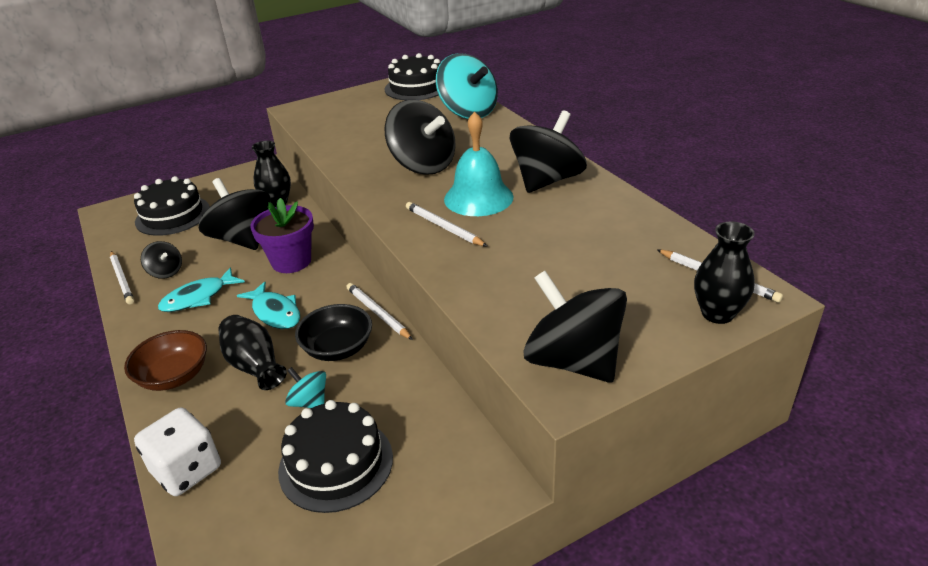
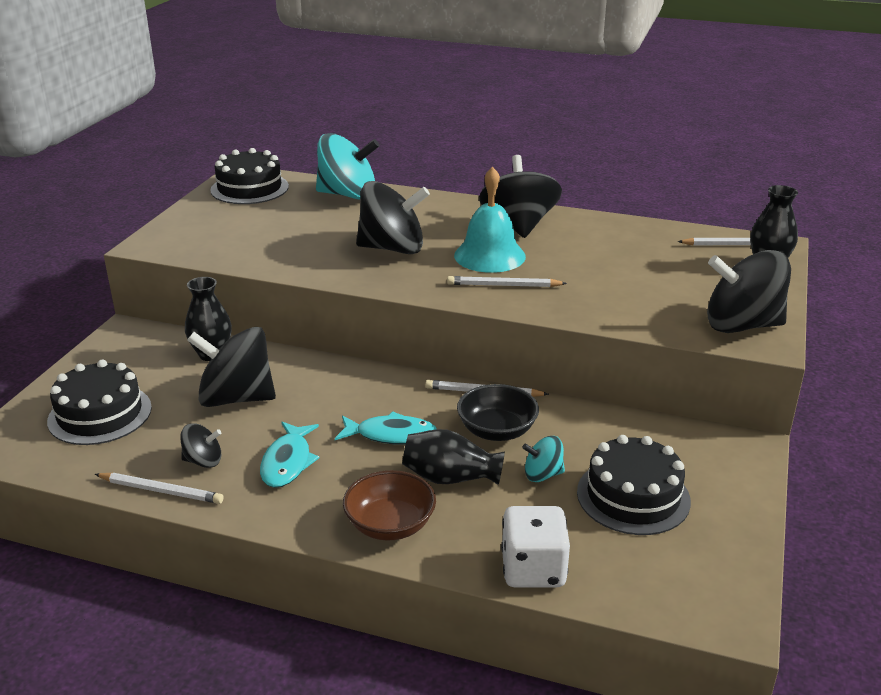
camera: 45 degrees left, 5 degrees down
(291, 261) = (328, 393): purple flower pot -> none

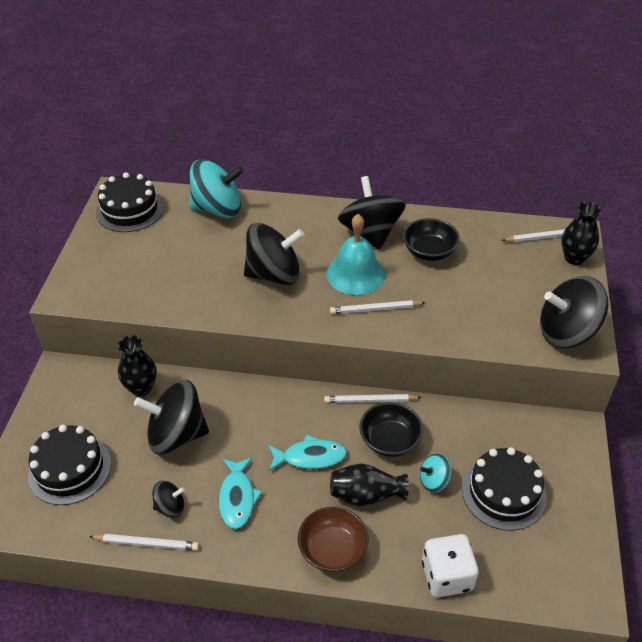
camera: 10 degrees left, 15 degrees up
(585, 245) = (429, 251): none -> black bowl

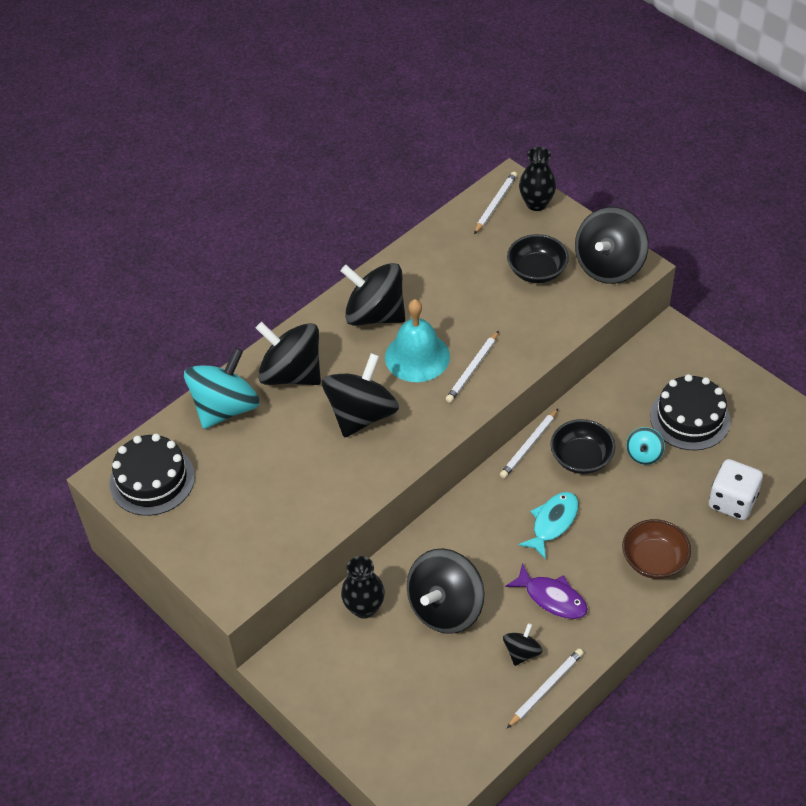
camera: 50 degrees left, 5 degrees up
(69, 469) = (414, 711): black cake -> none
(237, 498) = (552, 598): turquoise fish -> purple fish
(276, 222) = (291, 374): none -> black spinning top
(366, 495) = (621, 507): black vase -> none
(429, 251) = (438, 289): black bowl -> black bowl (537, 271)

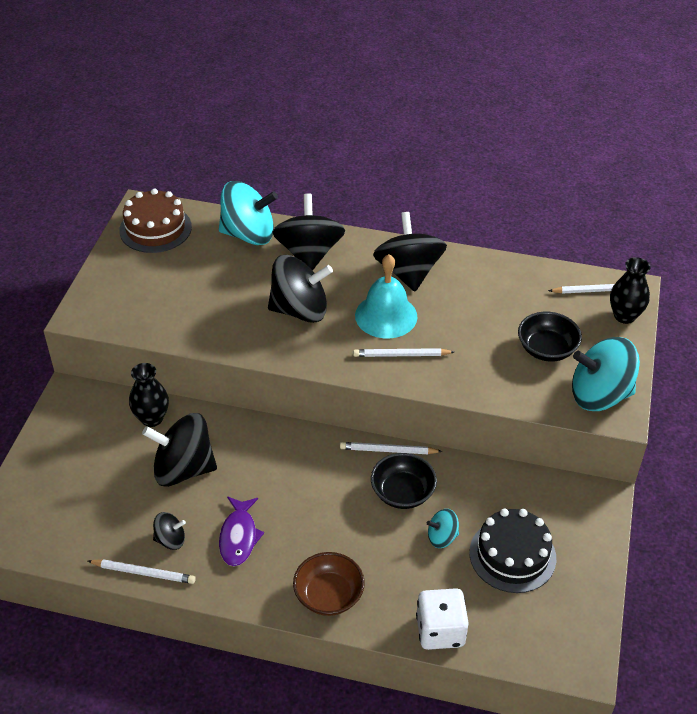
camera: 55 degrees right, 5 degrees down
(152, 480) = (155, 228): black cake -> brown cake
(552, 523) = (318, 503): turquoise fish -> none
(609, 266) = (599, 395): black spinning top -> turquoise spinning top

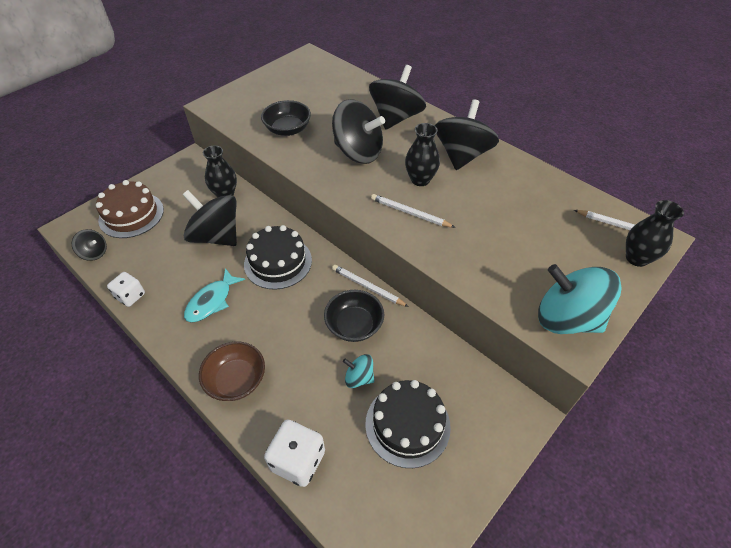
camera: 30 degrees right, 5 degrees up
(143, 573) = (130, 296): white pencil -> white dice
(155, 228) = (305, 69): brown cake -> brown cake (131, 215)
(170, 540) = (167, 281): black spinning top -> black spinning top (94, 253)
(239, 537) = (211, 301): purple fish -> turquoise fish
(248, 234) = (363, 92): turquoise spinning top -> none
(276, 466) = (278, 262): none -> black cake
(386, 316) = (420, 180): turquoise bell -> black vase
(546, 349) = (541, 257): black bowl -> black bowl (288, 129)

